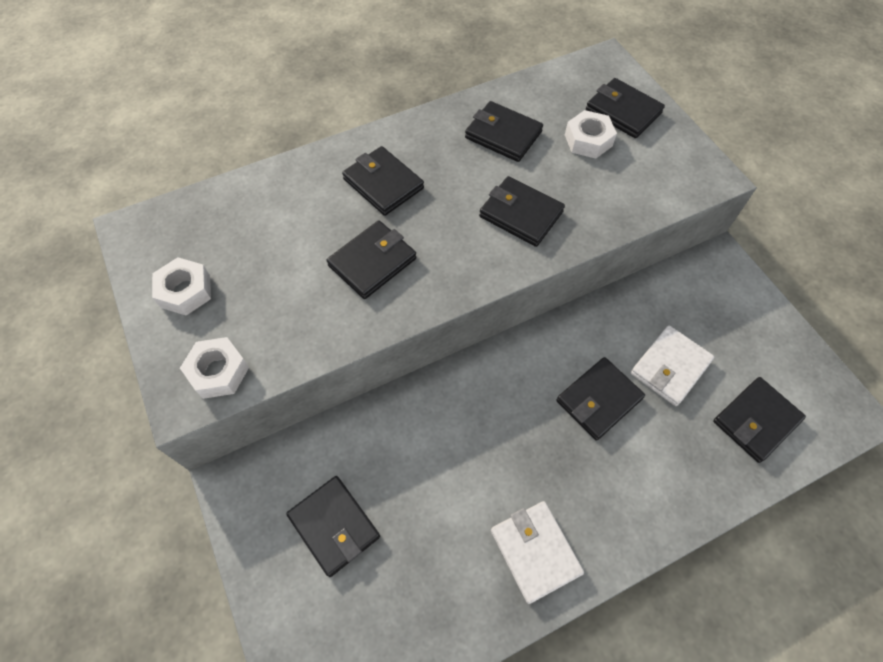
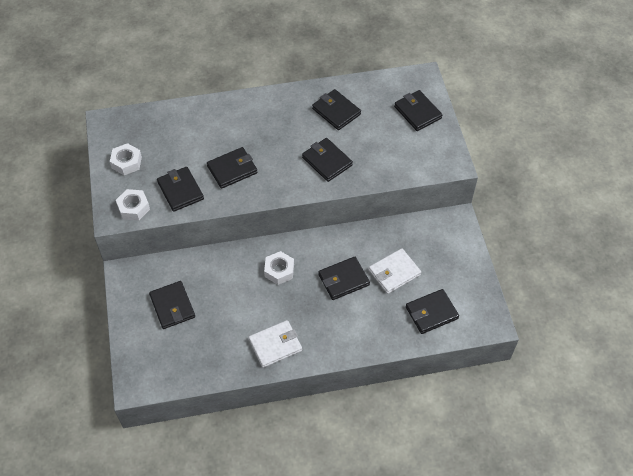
camera: 15 degrees right, 5 degrees down
(383, 184) = (253, 126): black wallet -> black wallet (180, 191)
(535, 551) = (275, 345): white wallet -> white wallet turned 75 degrees clockwise
(588, 140) = (387, 126): white nut -> white nut (279, 270)

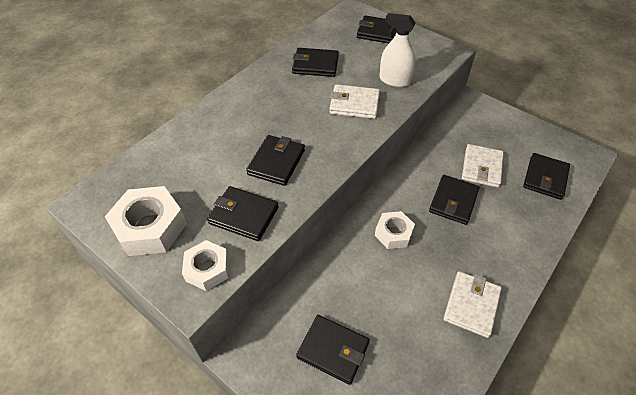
camera: 40 degrees left, 5 degrees down
(126, 162) = (150, 227): white nut -> white nut, size x1.60
(327, 161) = (354, 104): black wallet -> white wallet
(378, 161) = (394, 80): none -> white spray bottle

